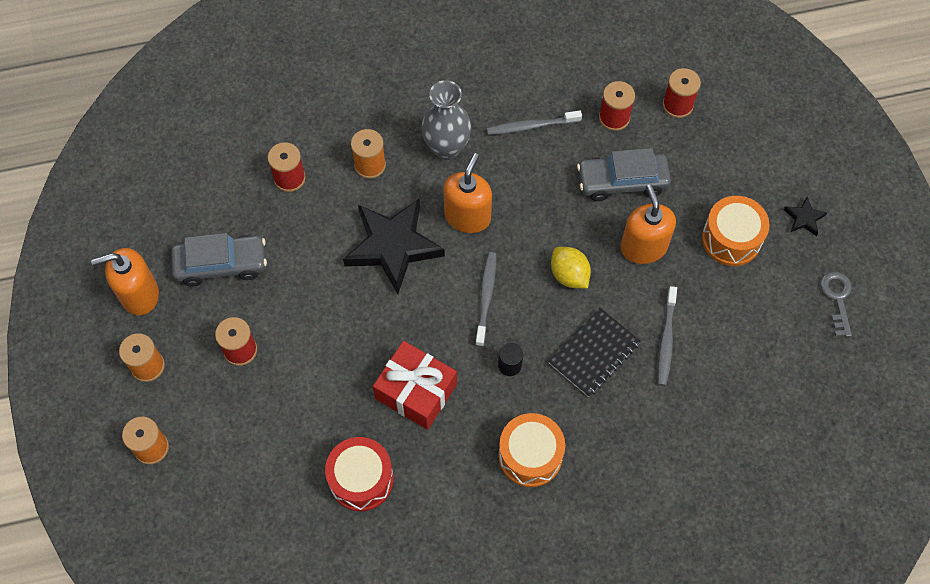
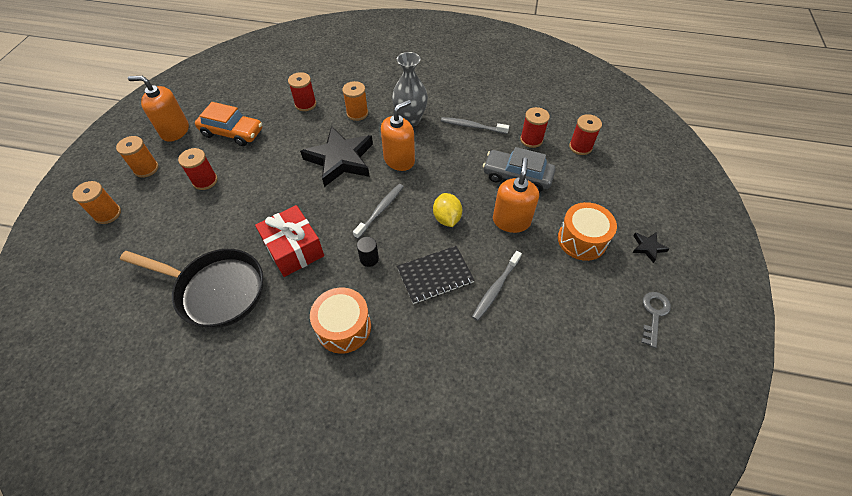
camera: 25 degrees right, 10 degrees down
(221, 264) = (232, 132): grey car -> orange car
(361, 479) = (216, 290): red drum -> black pan

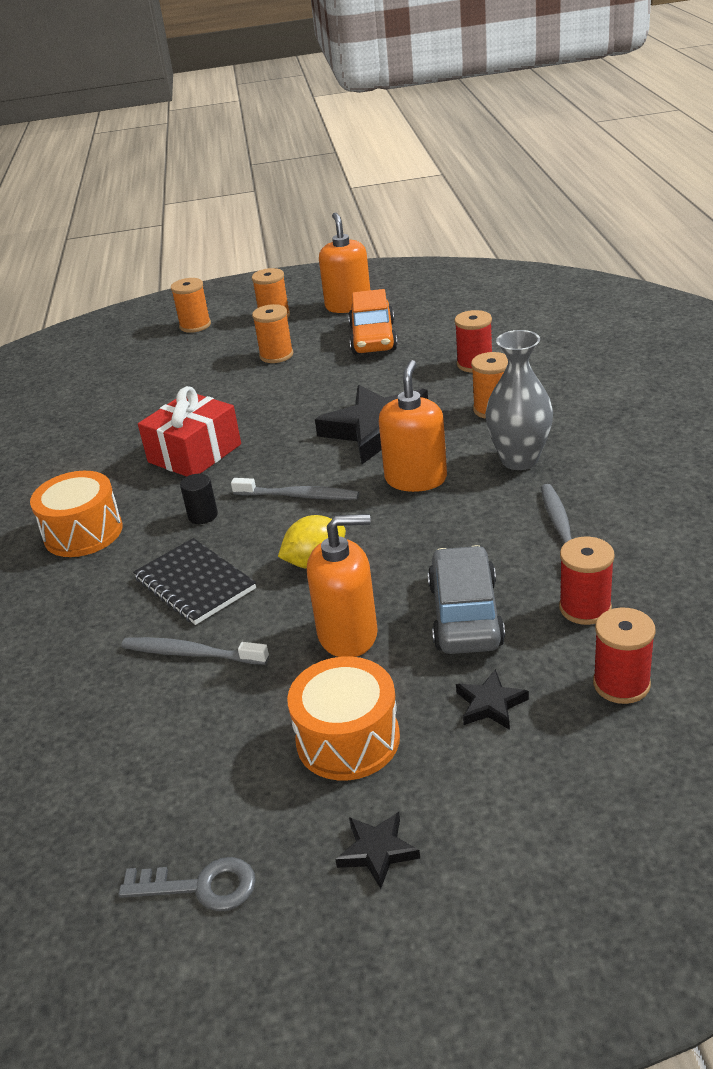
camera: 75 degrees right, 20 degrees down
(205, 181) = (276, 355): red spool -> orange spool
(216, 290) = (113, 426): black pan -> none
(399, 160) = (416, 479): orange soap dispenser -> orange soap dispenser turned 105 degrees counterclockwise
(577, 187) = (490, 704): none -> black star

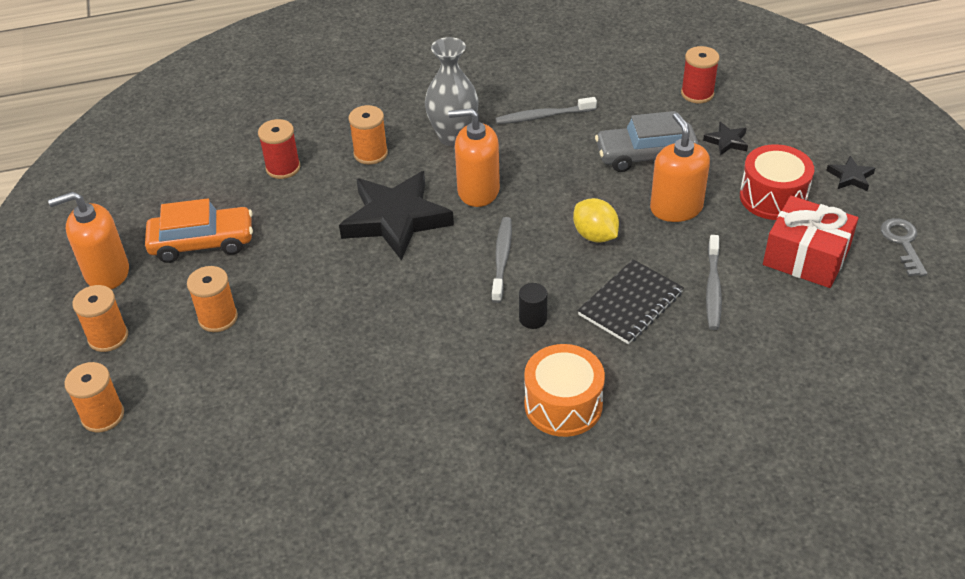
camera: 100 degrees left, 10 degrees up
(194, 453) = (423, 348): red gift -> red gift (806, 257)
(348, 739) = (773, 197): orange drum -> red drum
(585, 608) = (631, 106): red spool -> none

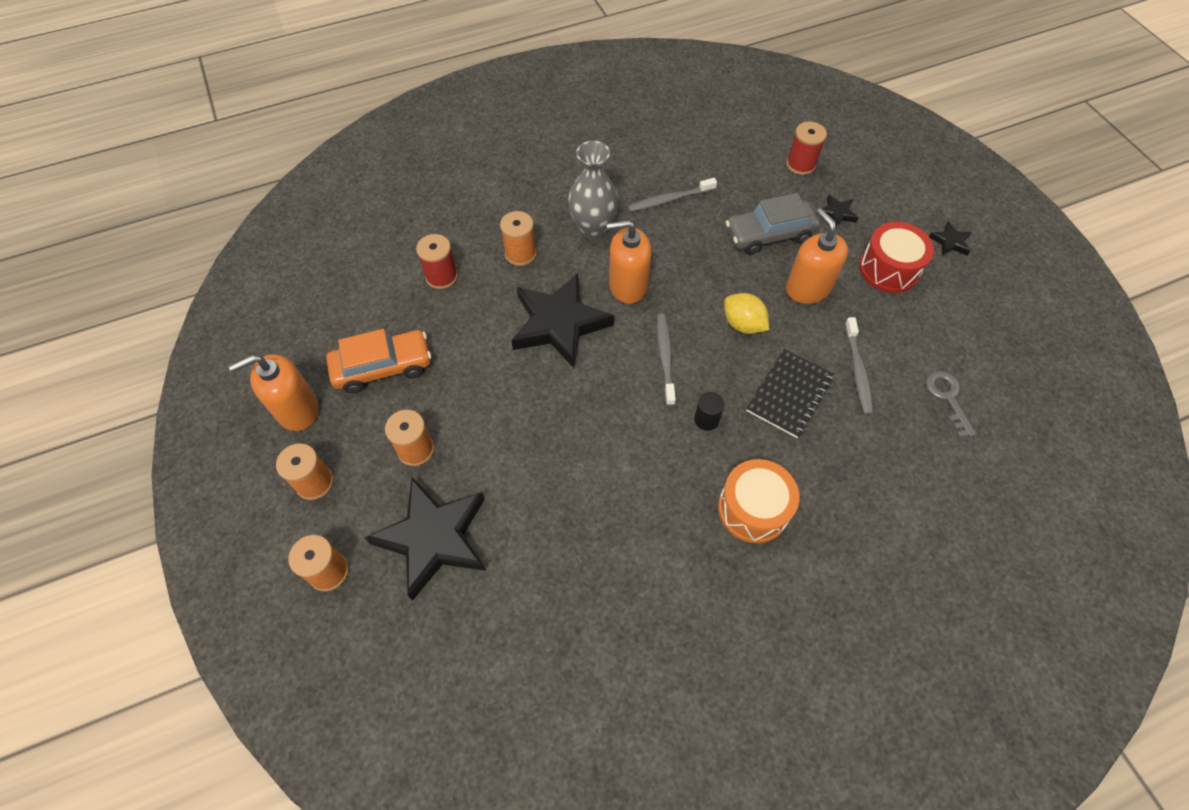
camera: 10 degrees left, 15 degrees up
(216, 397) = (433, 538): none -> black star
(806, 257) = (930, 329): red gift -> none
(903, 243) = (1008, 307): grey key -> grey key (947, 398)

